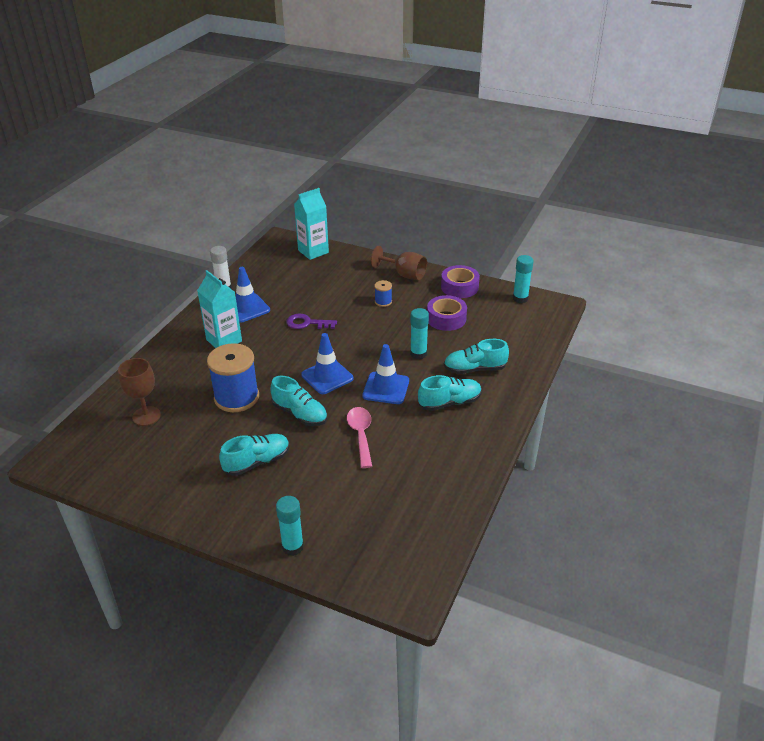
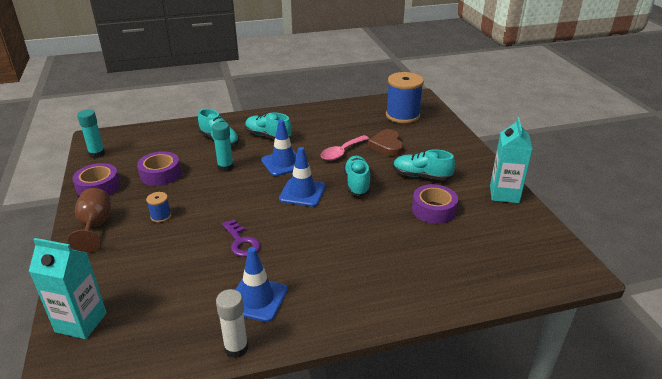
camera: 130 degrees left, 5 degrees down
(146, 416) = (468, 254): brown goblet -> none
(209, 434) = (433, 210): none -> purple tape
(224, 340) = (326, 278): turquoise carton -> turquoise carton (504, 194)
(236, 397) = (382, 221): blue spool -> blue spool (402, 115)
(292, 547) = (450, 134): turquoise glue stick -> none
(334, 475) = (387, 145): none -> brown heart

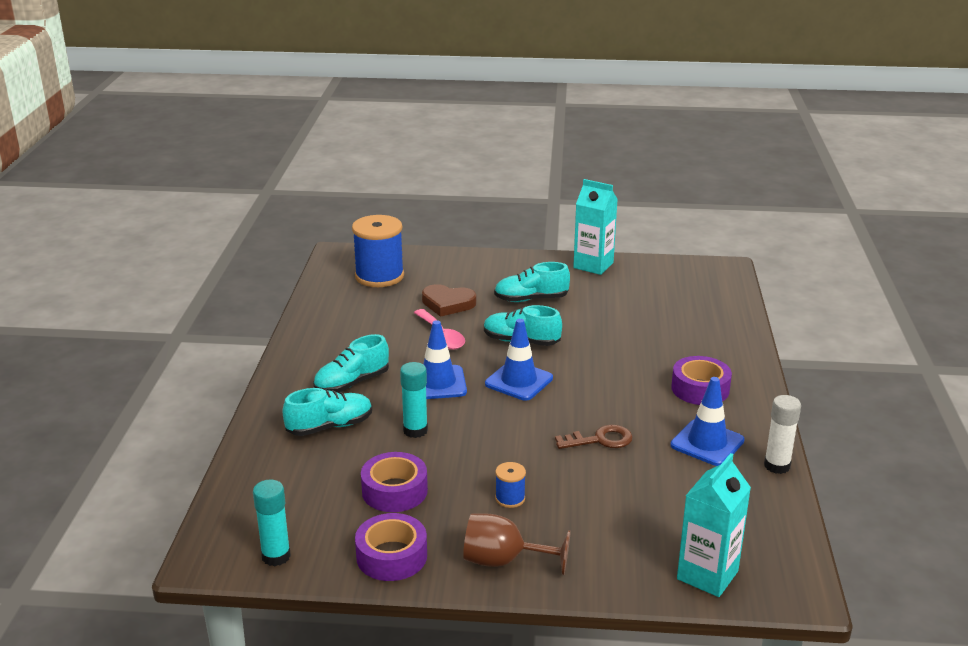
camera: 70 degrees left, 5 degrees down
(241, 242) = (600, 440): purple key -> brown key
(421, 176) = (531, 299): turquoise shoe -> turquoise shoe turned 45 degrees clockwise
(433, 210) = (600, 309): purple tape -> purple tape (700, 389)

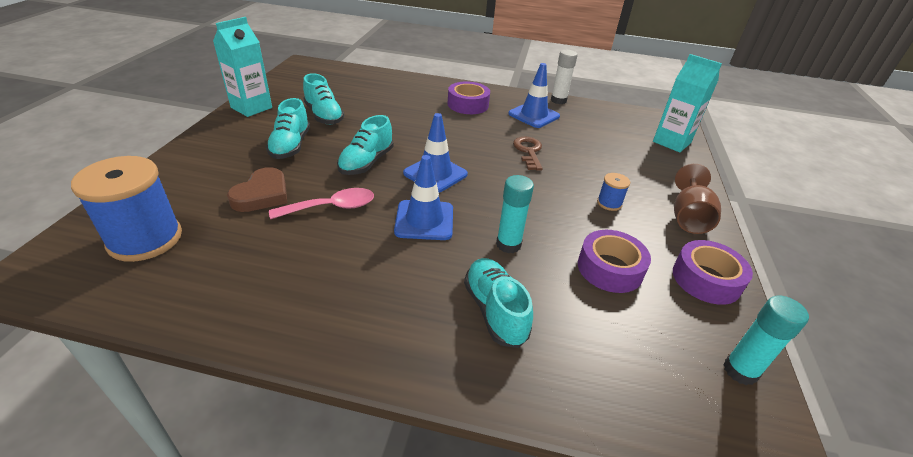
camera: 85 degrees left, 10 degrees up
(352, 383) = (405, 285): turquoise shoe -> turquoise shoe (324, 115)

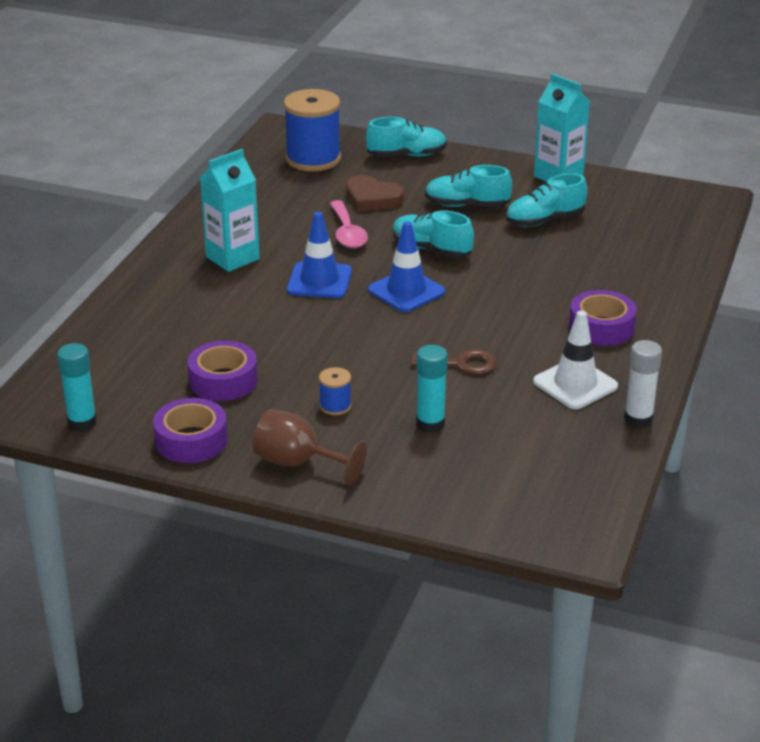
camera: 100 degrees right, 5 degrees down
(495, 311) = (188, 309): turquoise shoe -> turquoise shoe (406, 155)
(508, 244) = (272, 325): turquoise glue stick -> turquoise glue stick (430, 424)
(534, 115) = (575, 384): blue traffic cone -> white traffic cone
(671, 142) = (497, 511): turquoise carton -> turquoise carton (232, 258)

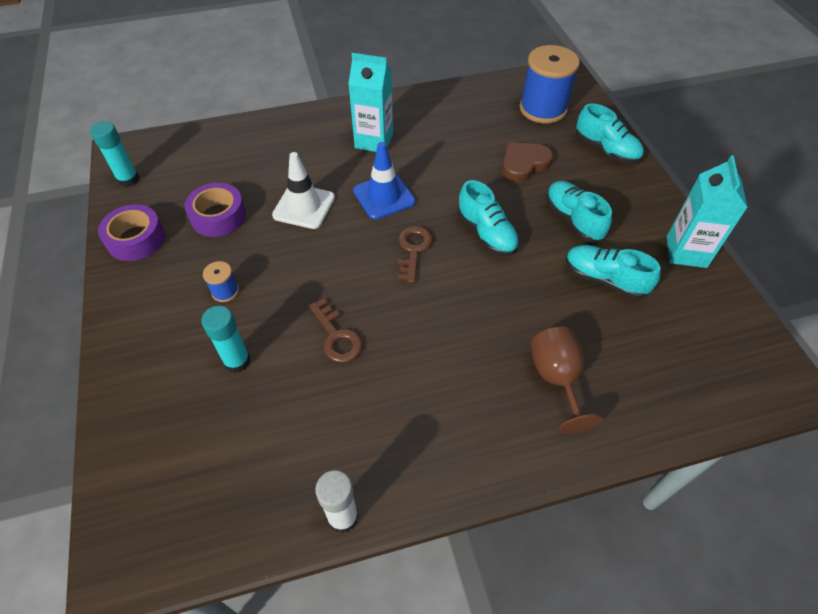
camera: 55 degrees right, 20 degrees up
(298, 463) = (138, 309): brown goblet -> brown goblet (556, 379)
(347, 233) = (462, 177): pink spoon -> none
(372, 198) = (524, 164): brown heart -> brown heart turned 60 degrees clockwise
(406, 291) = (413, 249): blue traffic cone -> brown key
(431, 249) = (486, 233): turquoise shoe -> turquoise shoe turned 150 degrees clockwise
(575, 384) = (364, 435): white traffic cone -> white traffic cone (304, 206)
(601, 327) = (472, 408): purple tape -> none

